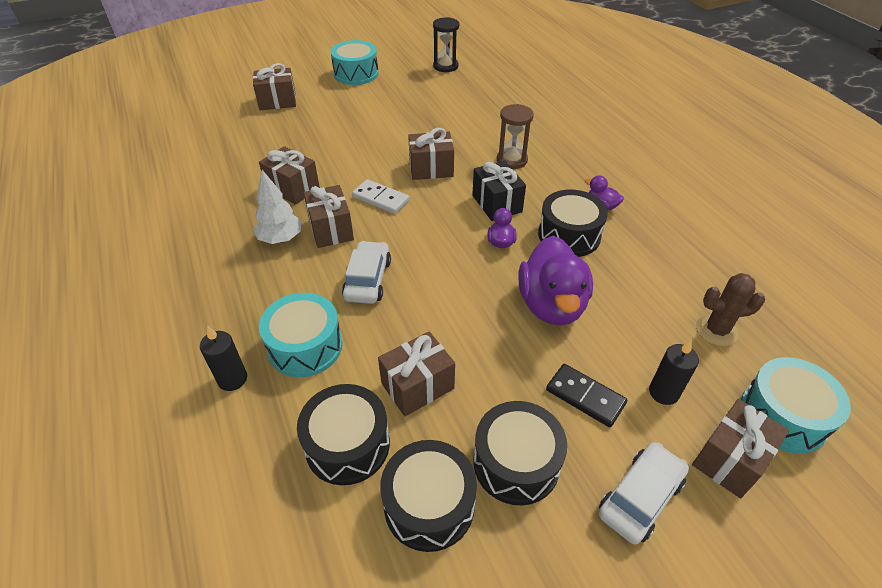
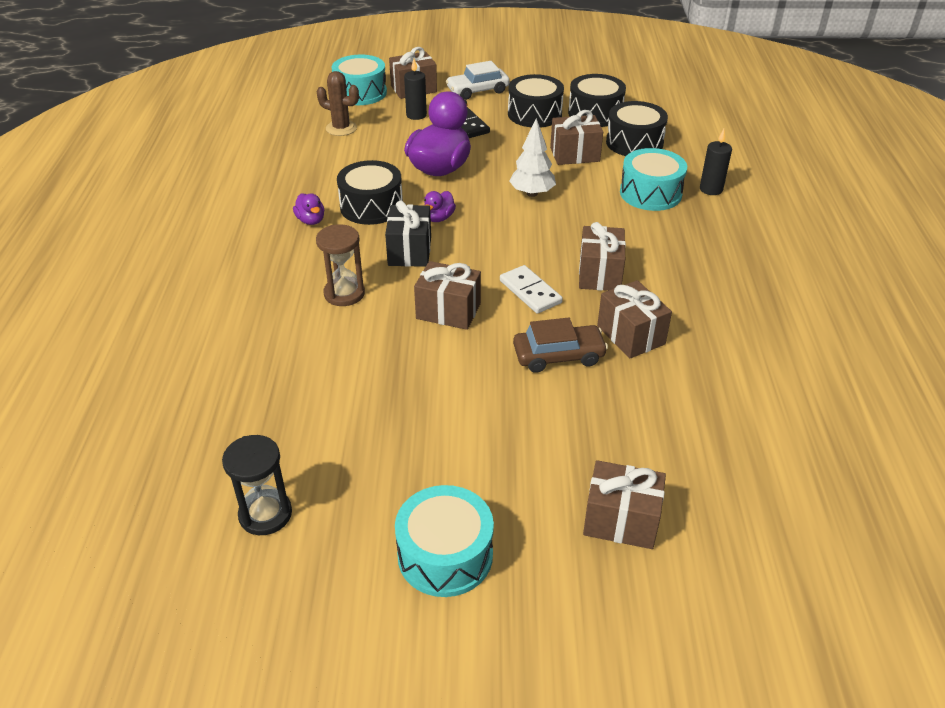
camera: 155 degrees left, 5 degrees down
(281, 239) = (656, 279): white tree -> white tree (532, 193)
(339, 162) = (558, 355): none -> brown car
(367, 279) = (581, 222): white car -> none

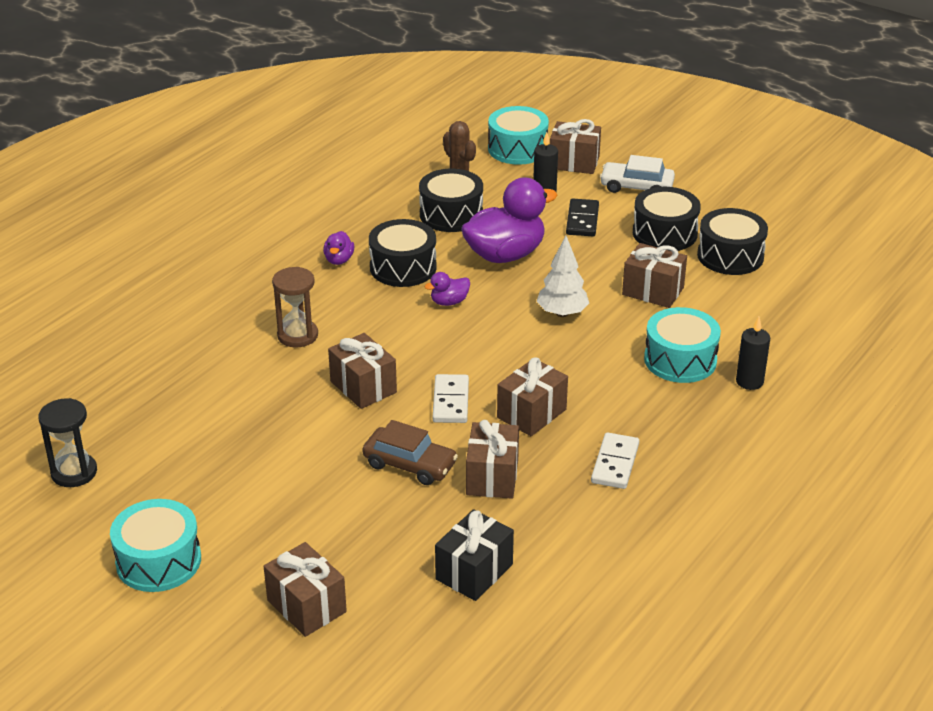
camera: 35 degrees right, 5 degrees down
(410, 251) = (390, 322): black gift -> black gift (474, 572)
(634, 143) = (732, 302): black drum -> black drum (451, 214)
(700, 284) = (615, 463): none -> white domino

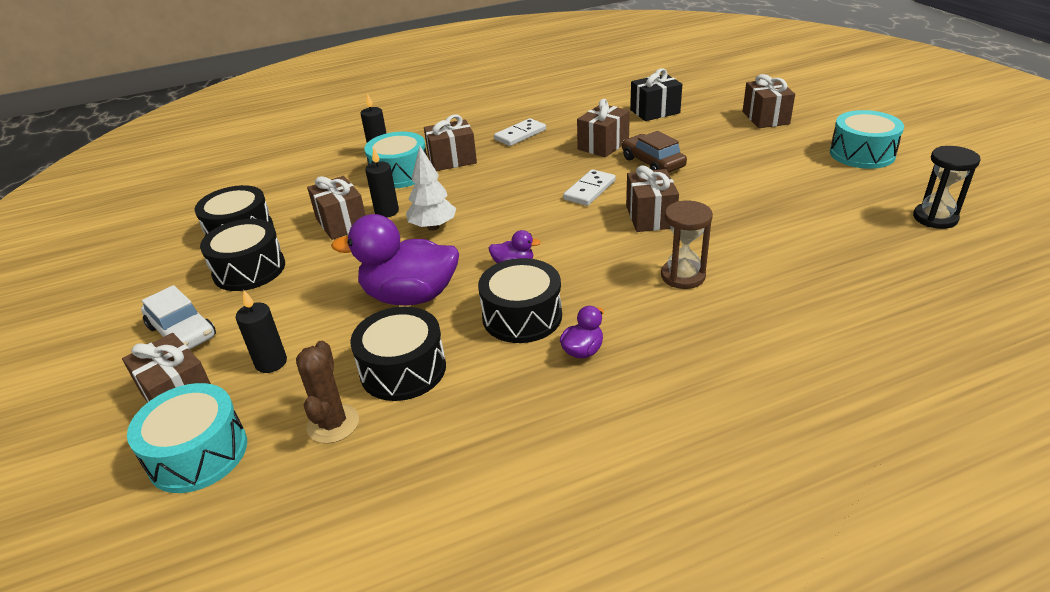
camera: 145 degrees left, 0 degrees up
(531, 413) = (540, 169): brown gift -> brown gift (452, 160)
(582, 220) = (291, 310): black domino -> none
(628, 314) = (387, 212): none -> black candle

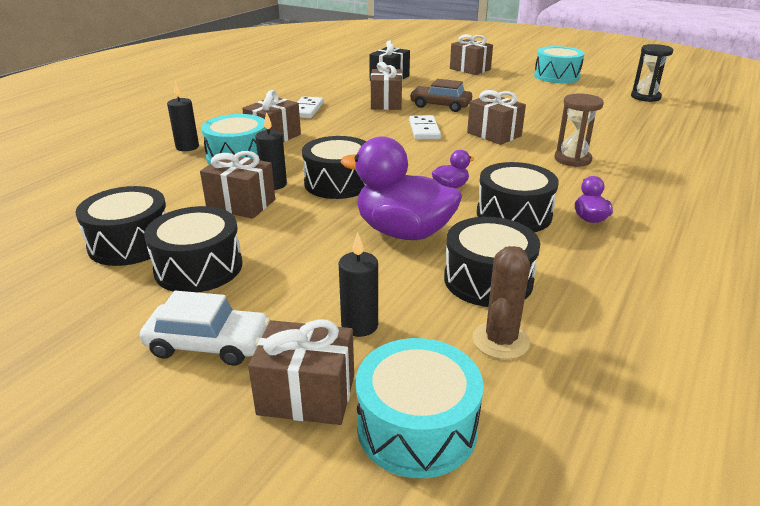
camera: 40 degrees left, 5 degrees down
(333, 424) = (500, 340): brown cactus -> brown cactus turned 60 degrees clockwise
(410, 296) = (403, 232): purple duck -> purple duck turned 60 degrees clockwise
(433, 227) = (338, 183): white tree -> black drum

